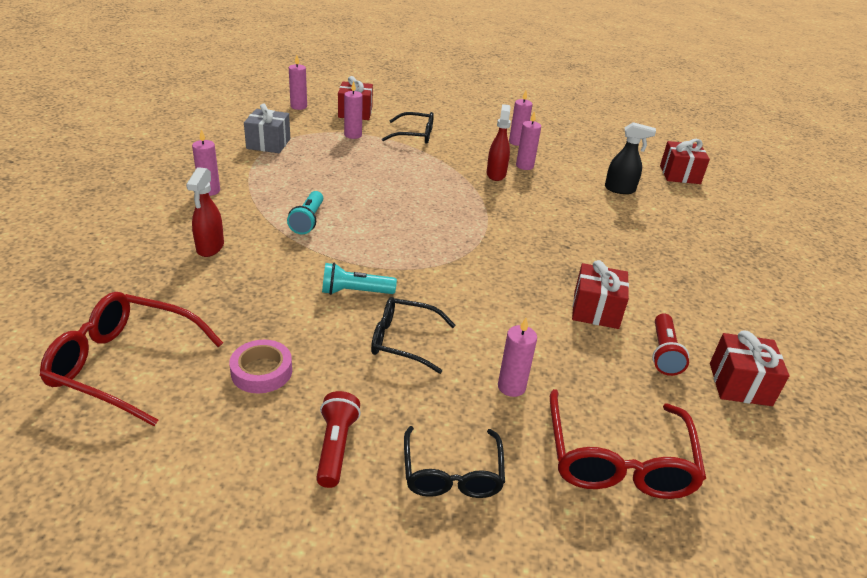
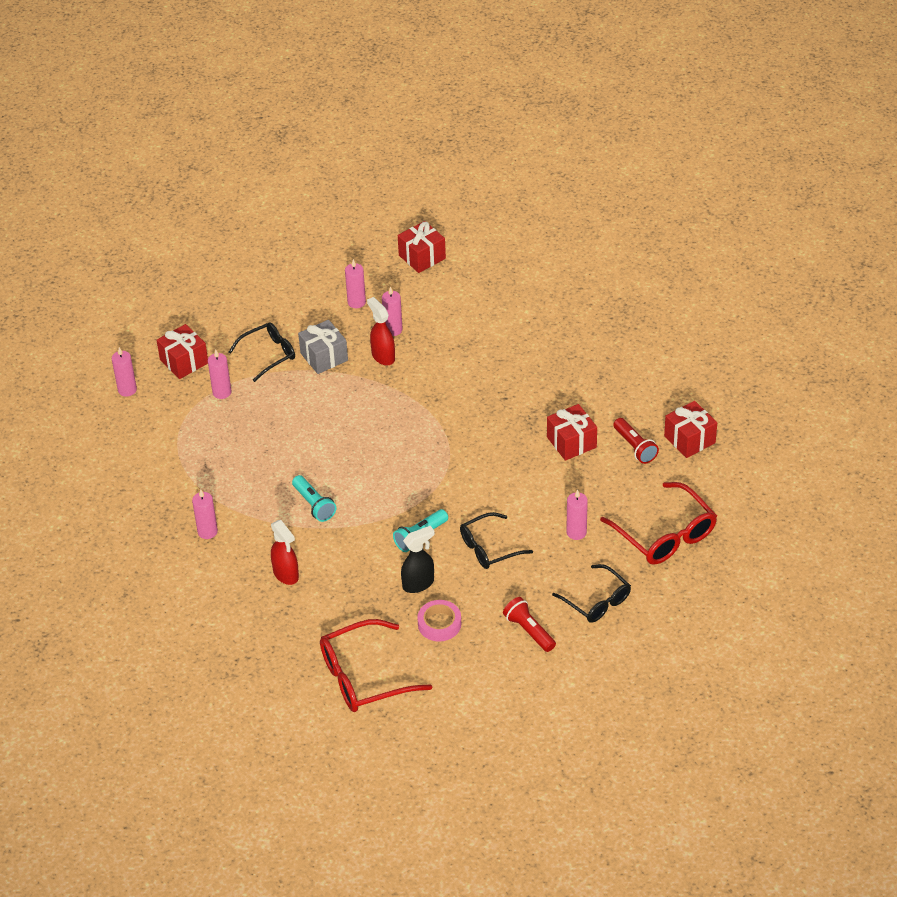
camera: 35 degrees left, 10 degrees up
(268, 144) = (173, 453): grey gift -> grey gift (324, 357)
(620, 189) = (486, 306): black spray bottle -> black spray bottle (418, 584)
(680, 174) = (513, 253): red gift -> red gift (422, 257)

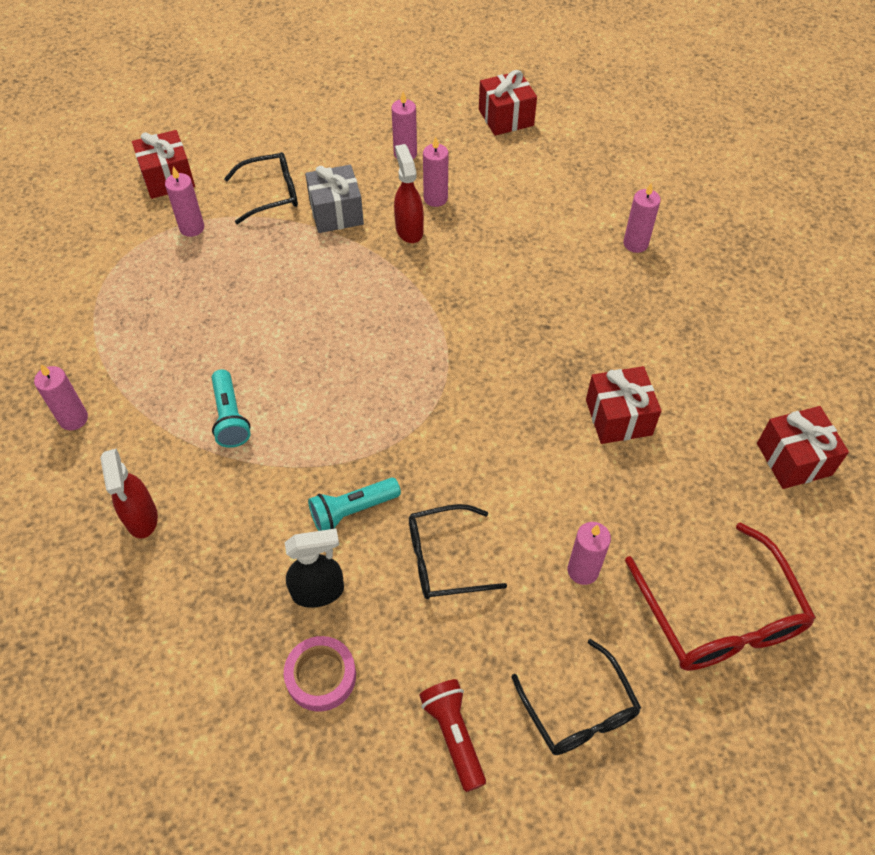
camera: 15 degrees right, 10 degrees up
(127, 390) = (84, 197): pink candle -> pink candle (635, 244)
(363, 677) = (166, 742): red glasses -> none
(635, 447) = (709, 450): red flashlight -> none

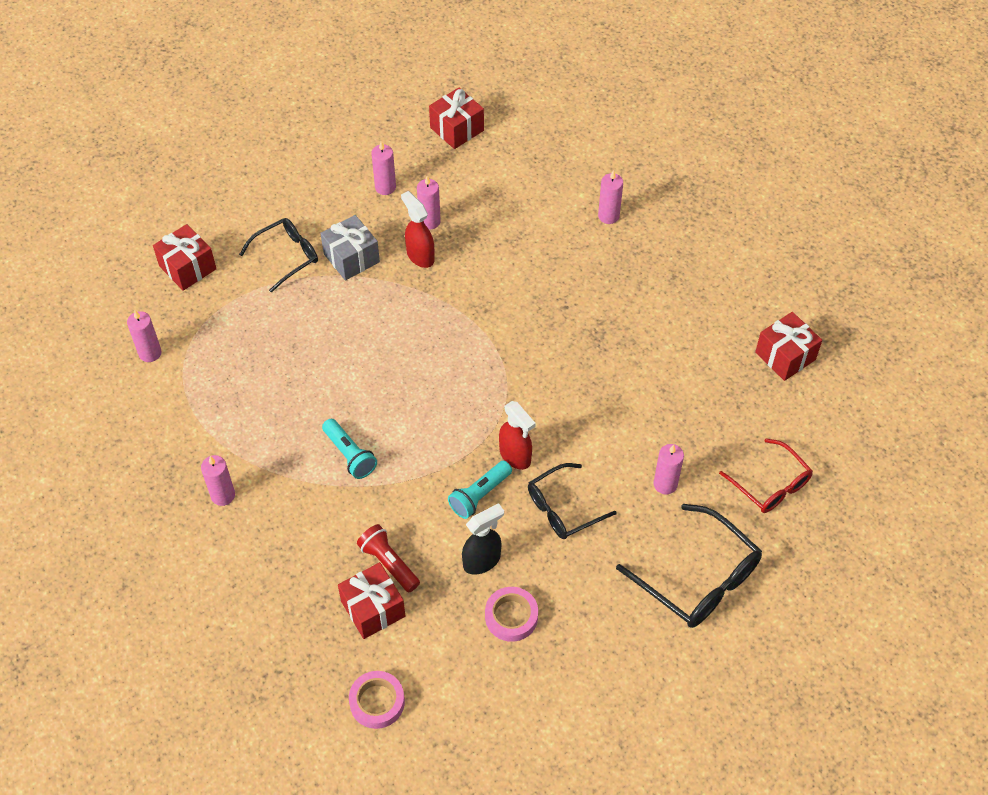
camera: 20 degrees left, 0 degrees up
(109, 729) = (377, 702): none -> pink tape
(141, 518) = (320, 552): red spray bottle -> red spray bottle (515, 456)
(192, 228) = (233, 307): pink candle -> pink candle (150, 353)
(453, 735) = (620, 623): red flashlight -> red flashlight (388, 563)
(580, 711) = (699, 579): black glasses -> black glasses, size x1.52
(618, 417) = (648, 363): red gift -> red gift (373, 609)
(720, 617) = (771, 485): red glasses -> red glasses, size x0.66

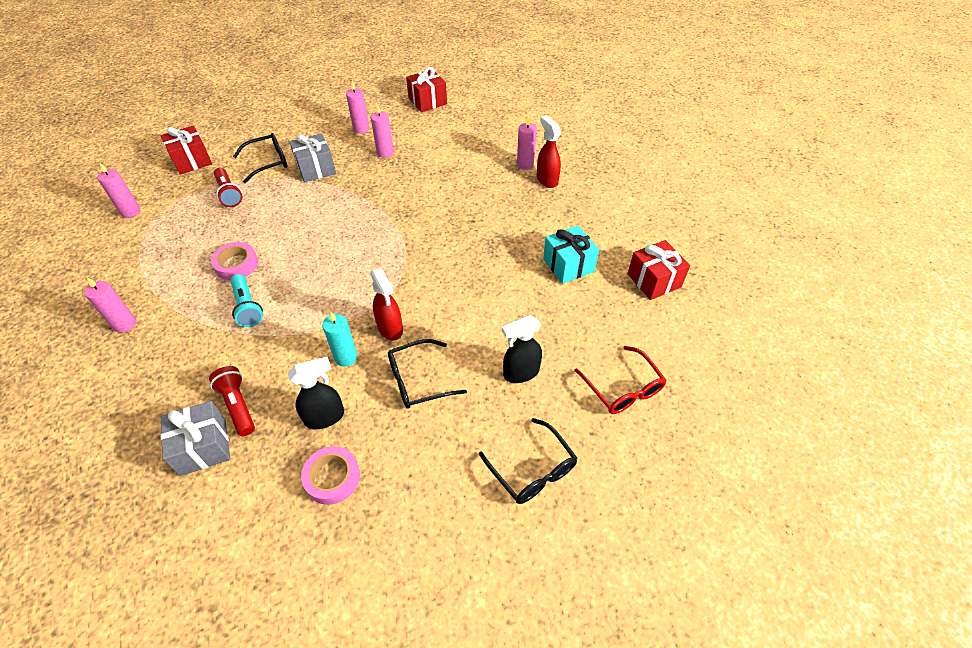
camera: 10 degrees right, 5 degrees down
(259, 310) = (229, 194): none -> red flashlight
(373, 609) = (203, 447): red gift -> grey gift
(377, 702) = (161, 546): pink tape -> pink tape (236, 264)
(420, 256) = (369, 173): red spray bottle -> red spray bottle (547, 180)
(479, 495) = (346, 357): turquoise flashlight -> turquoise candle
(665, 484) = (520, 373): pink candle -> black spray bottle
(688, 350) = (568, 265): none -> turquoise gift
(699, 579) = (533, 470): black glasses -> black glasses, size x0.66

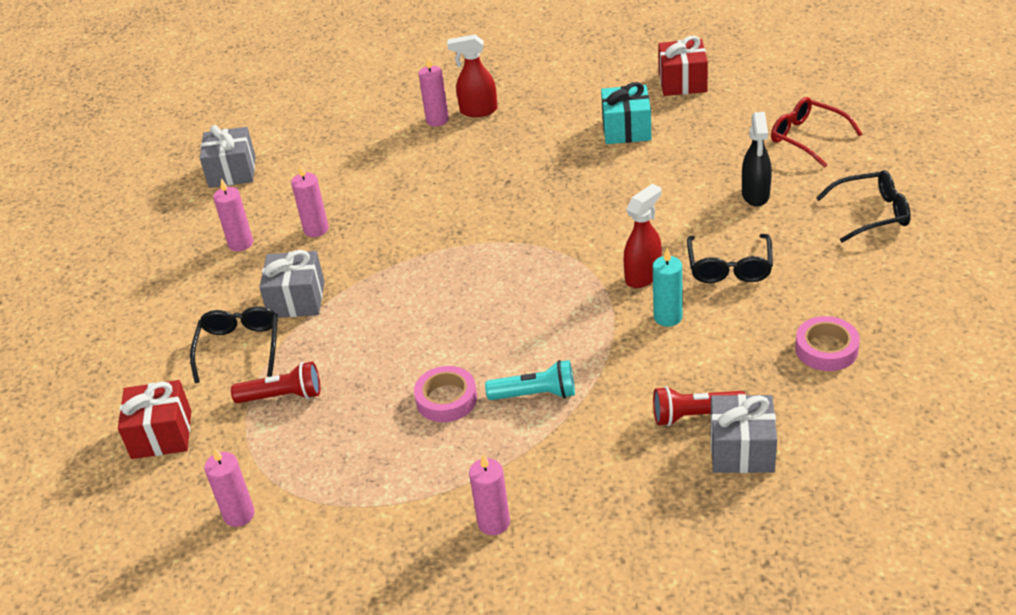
camera: 60 degrees left, 10 degrees down
(325, 417) = (745, 345): black spray bottle -> none
(390, 328) = (643, 276): red spray bottle -> red spray bottle turned 45 degrees counterclockwise
(427, 101) = (232, 172): red gift -> grey gift
(623, 389) = (806, 137): red glasses -> red glasses turned 135 degrees counterclockwise

